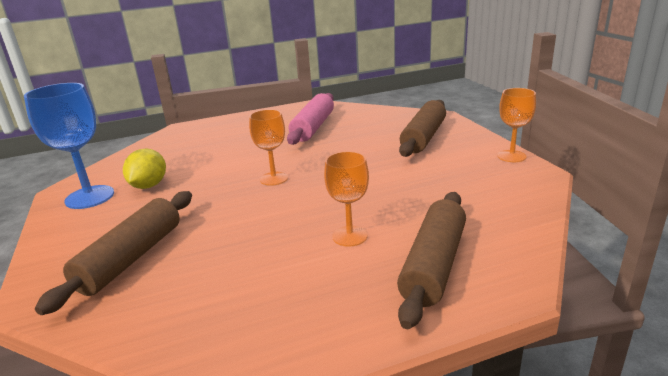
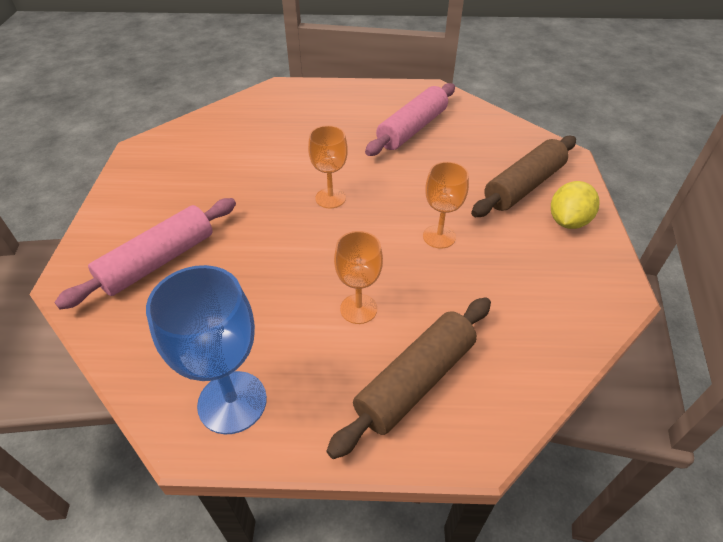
camera: 20 degrees right, 20 degrees up
(90, 197) = (157, 165): blue goblet -> blue goblet (232, 402)
(131, 258) = (159, 261): brown rolling pin -> pink rolling pin
(149, 186) = (213, 167): yellow lemon -> yellow lemon (568, 221)
(511, 156) = (605, 253): orange goblet -> orange goblet (439, 236)

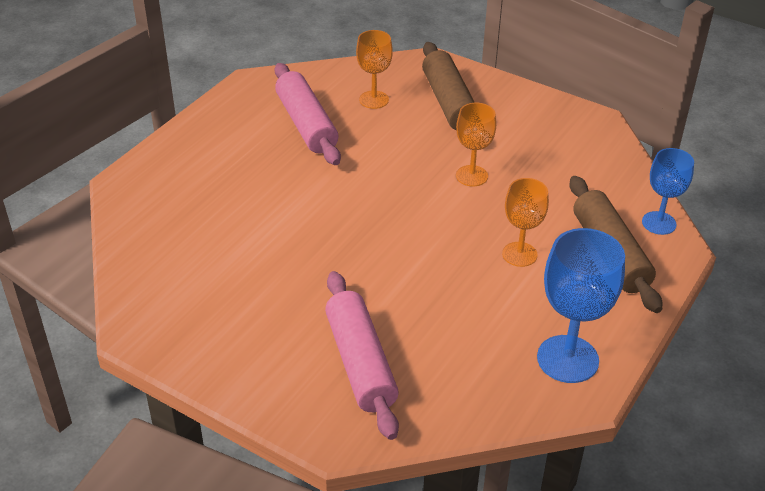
camera: 60 degrees left, 5 degrees down
(330, 198) = (365, 217): orange goblet -> orange goblet (374, 100)
(503, 409) = (659, 223): none -> blue goblet
(568, 221) = (509, 103): yellow lemon -> none

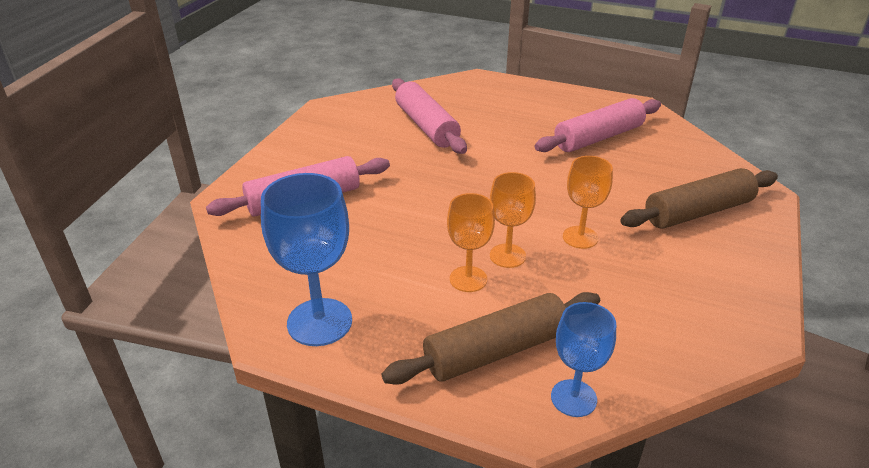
camera: 80 degrees right, 5 degrees down
(229, 243) = (426, 126): none -> pink rolling pin
(374, 100) = (664, 167): orange goblet -> orange goblet (507, 256)

